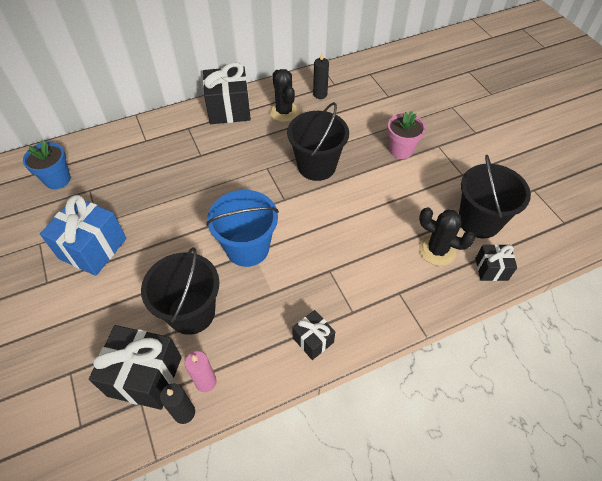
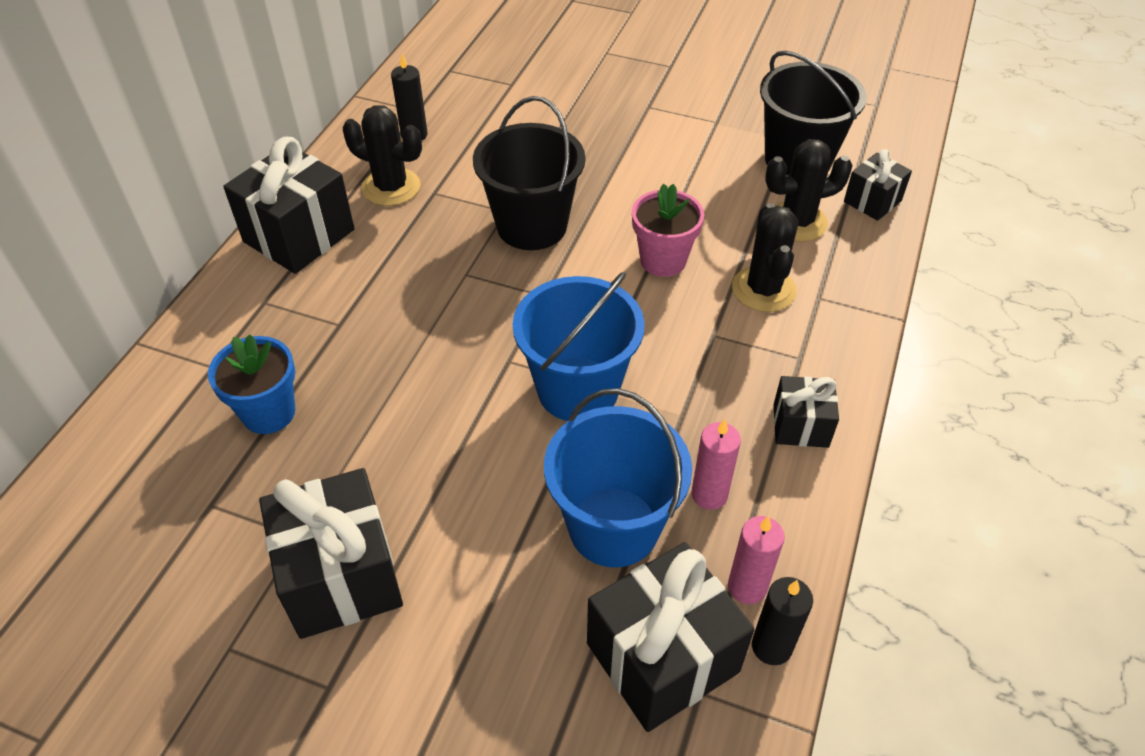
camera: 45 degrees left, 5 degrees down
(57, 179) = (122, 535): blue flower pot -> blue flower pot (269, 413)
(93, 248) = (341, 576): blue gift -> black gift
(191, 312) = (613, 527): black bucket -> blue bucket
(240, 333) = (709, 494): none -> pink candle
(378, 268) = (763, 289): none -> black cactus
(401, 150) = (612, 139): pink flower pot -> pink flower pot (663, 260)

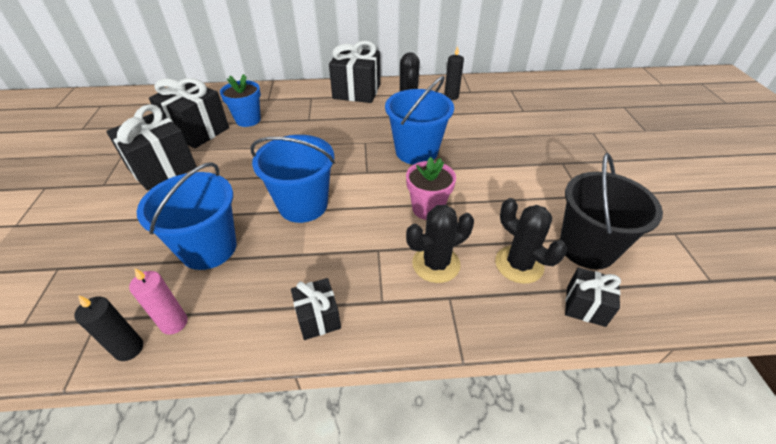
camera: 65 degrees right, 5 degrees down
(532, 226) = (416, 151): black bucket -> blue bucket
(662, 657) = (120, 295): black gift -> black gift (197, 131)
(709, 494) = (243, 284): pink candle -> none

